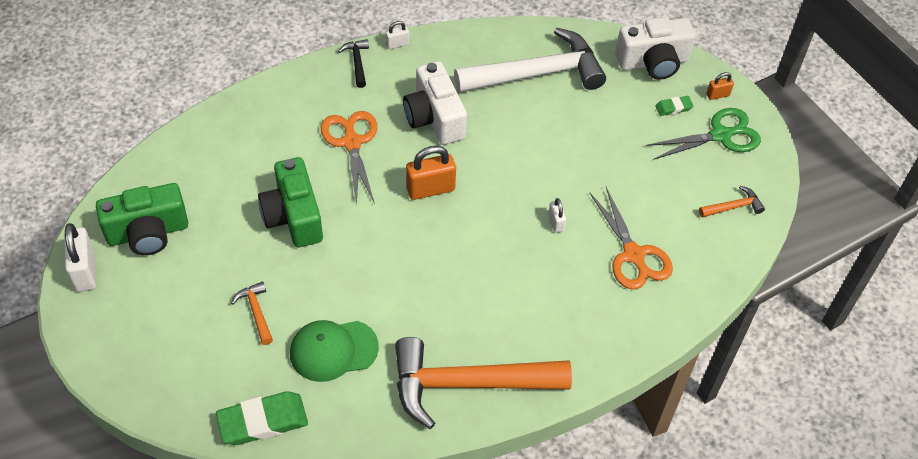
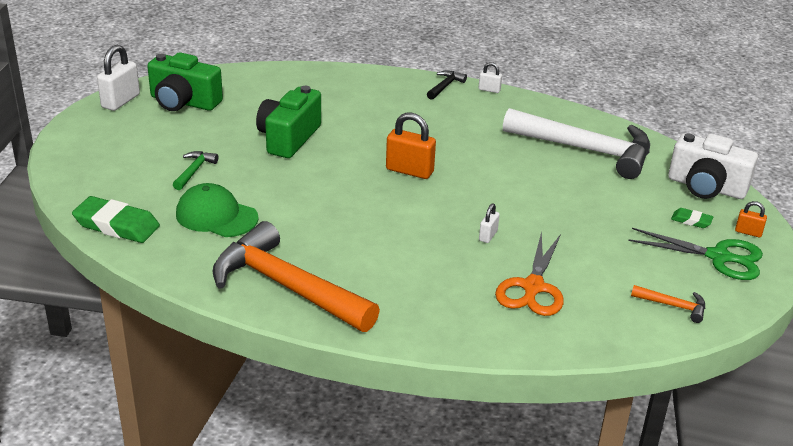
camera: 40 degrees right, 20 degrees down
(256, 312) = (194, 171): orange hammer -> green hammer
(352, 143) = (383, 122): orange scissors -> none
(434, 118) = (465, 137): white camera -> none

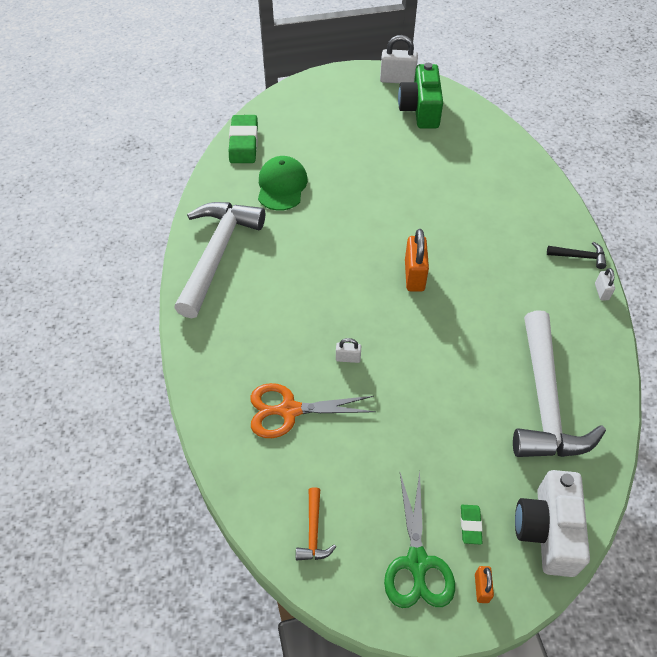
camera: 70 degrees right, 20 degrees up
(194, 171) = (331, 152): green hammer -> none
(287, 287) = (217, 254): orange hammer -> white hammer
(288, 138) = (411, 185): green camera -> none

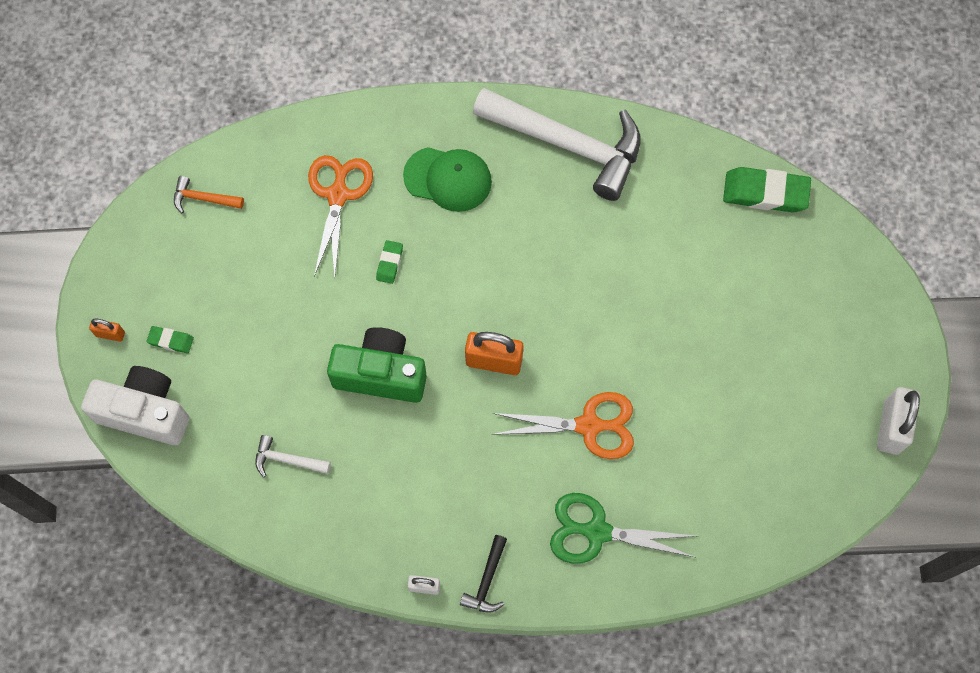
camera: 100 degrees right, 15 degrees up
(282, 186) = (674, 230): green cap -> green cap (448, 179)
(348, 358) = (389, 263): white padlock -> green eraser
(417, 562) = (149, 283): green scissors -> green scissors (597, 531)
(420, 110) = (813, 445): green camera -> green camera (381, 374)
(446, 216) = (588, 426): none -> orange scissors
(544, 401) = (287, 460): white hammer -> white hammer, size x0.40

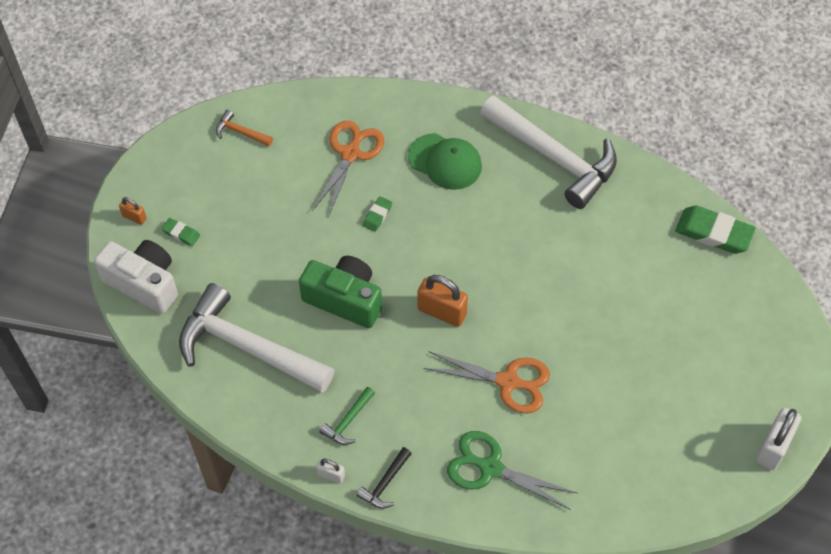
camera: 15 degrees right, 10 degrees down
(287, 460) = (247, 347): white hammer -> white hammer, size x2.47
(425, 518) = (348, 421): none -> green hammer

